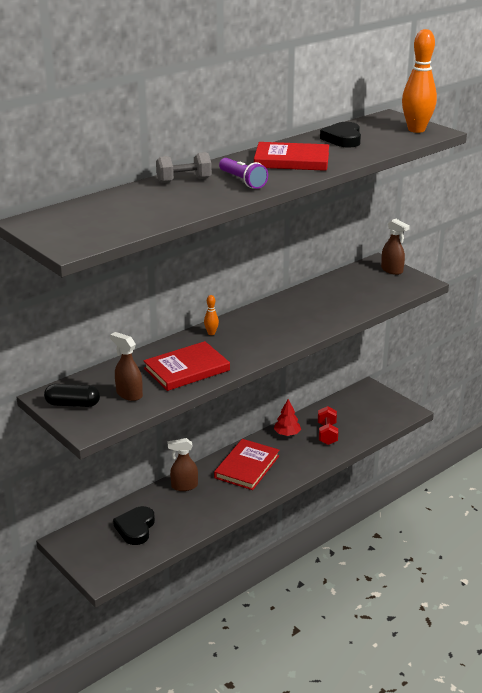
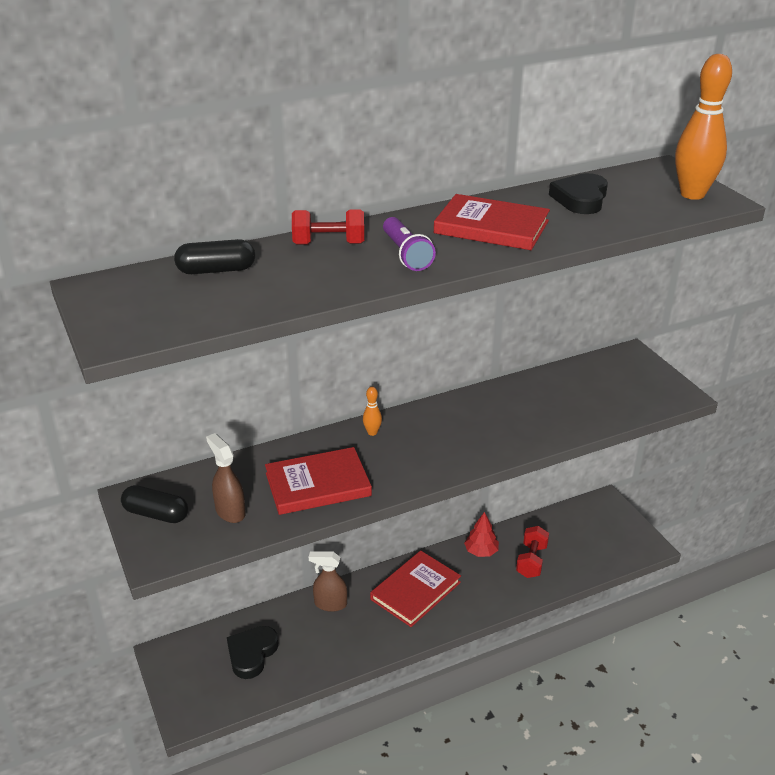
camera: 15 degrees right, 5 degrees up
(113, 203) = (216, 270): none -> black capsule
(184, 180) = (329, 244): grey dumbbell -> red dumbbell
(392, 270) = (646, 369): brown spray bottle -> none

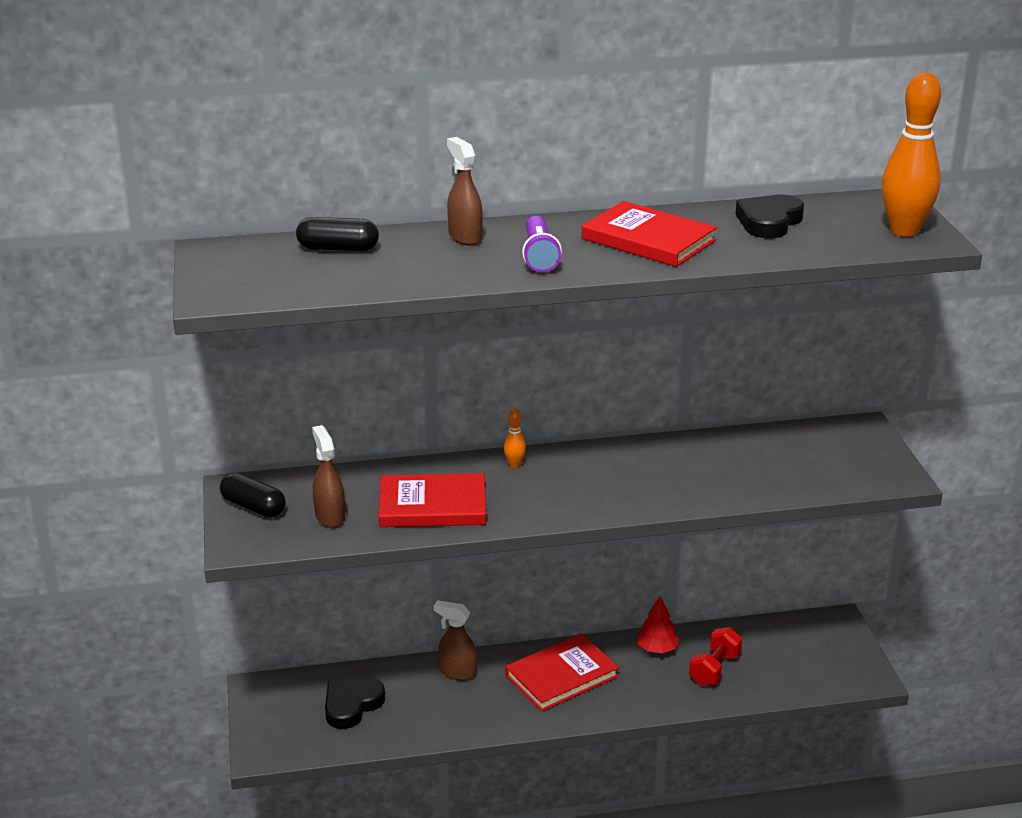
camera: 15 degrees right, 5 degrees down
(329, 244) = (465, 237): red dumbbell -> brown spray bottle

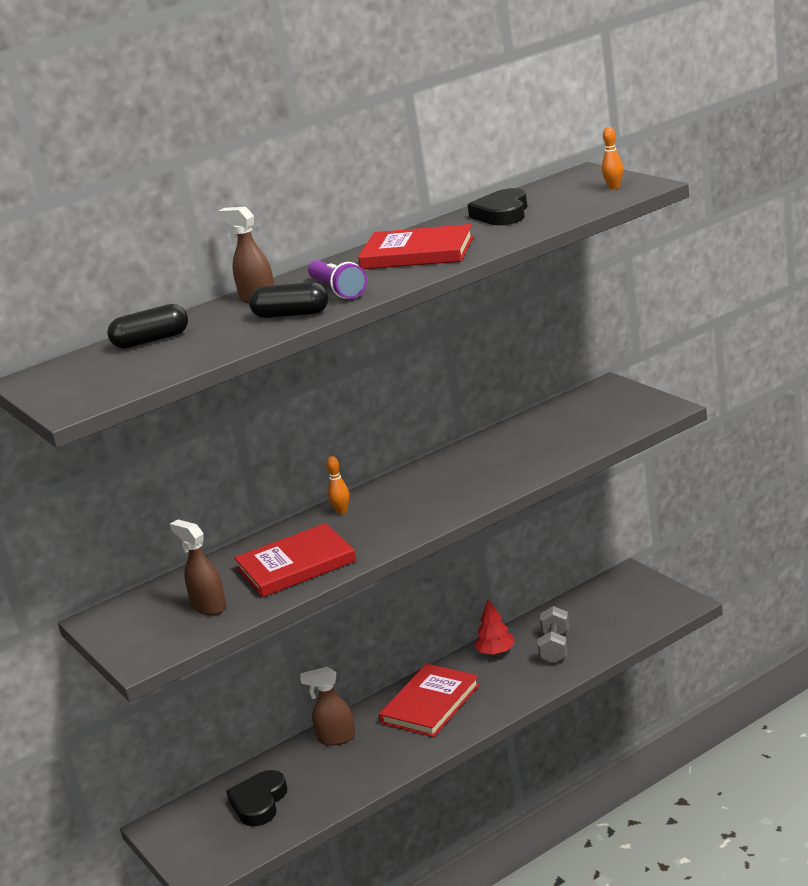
camera: 20 degrees left, 5 degrees down
(253, 507) = (130, 626): black capsule -> black capsule (291, 314)
(714, 669) = (555, 647): red dumbbell -> grey dumbbell
(904, 231) = (614, 187): orange bowling pin -> orange bowling pin, size x0.43

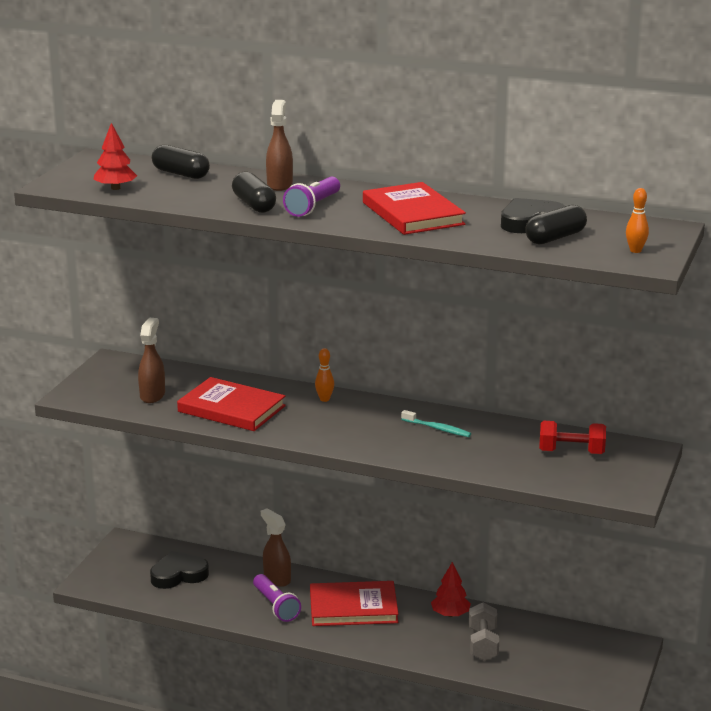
camera: 50 degrees right, 0 degrees up
(137, 375) = (115, 188): none -> red tree
(379, 751) = (275, 606): none -> purple flashlight
(465, 467) = (437, 429): none -> turquoise toothbrush
(549, 209) = (555, 238): none -> black capsule
(555, 647) = (483, 644): grey dumbbell -> grey dumbbell turned 60 degrees counterclockwise
(574, 417) = (571, 452): none -> red dumbbell

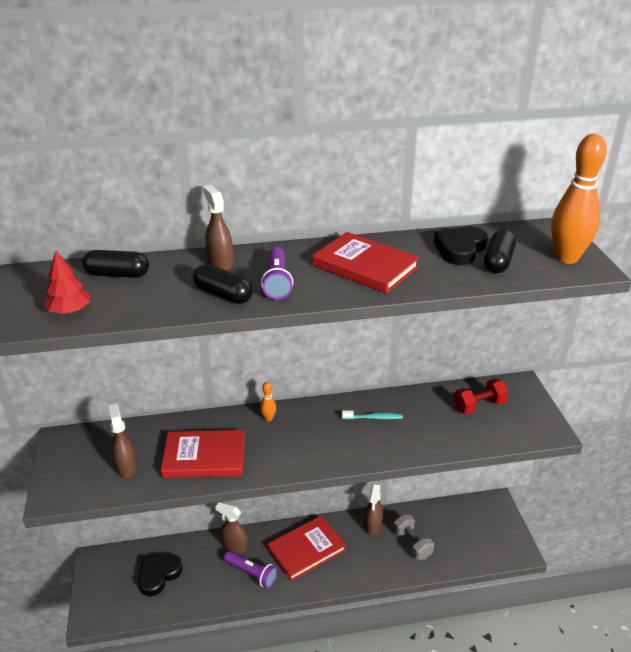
camera: 30 degrees left, 10 degrees up
(450, 614) = (372, 526): red tree -> brown spray bottle
(635, 250) = (566, 258): orange bowling pin -> orange bowling pin, size x2.32

